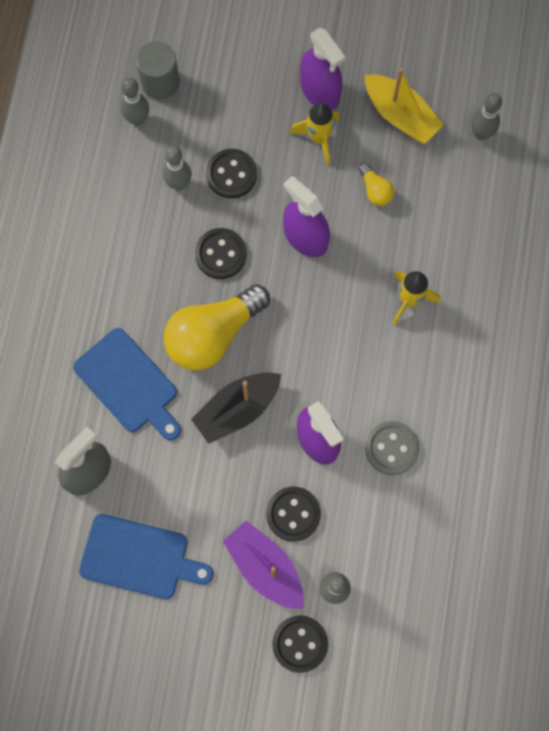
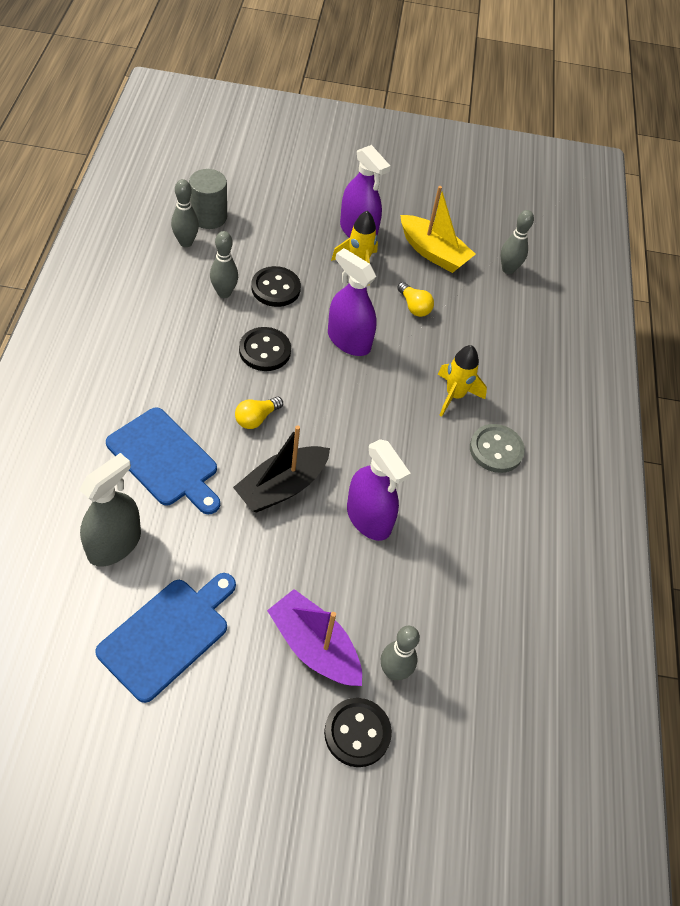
camera: 10 degrees left, 20 degrees down
(139, 558) = (168, 635): blue cutting board -> blue cutting board turned 60 degrees counterclockwise
(213, 334) = (256, 418): yellow light bulb -> yellow light bulb, size x0.44
(293, 514) = (345, 591): black button -> none
(391, 448) = (447, 527): grey button -> grey button (496, 450)

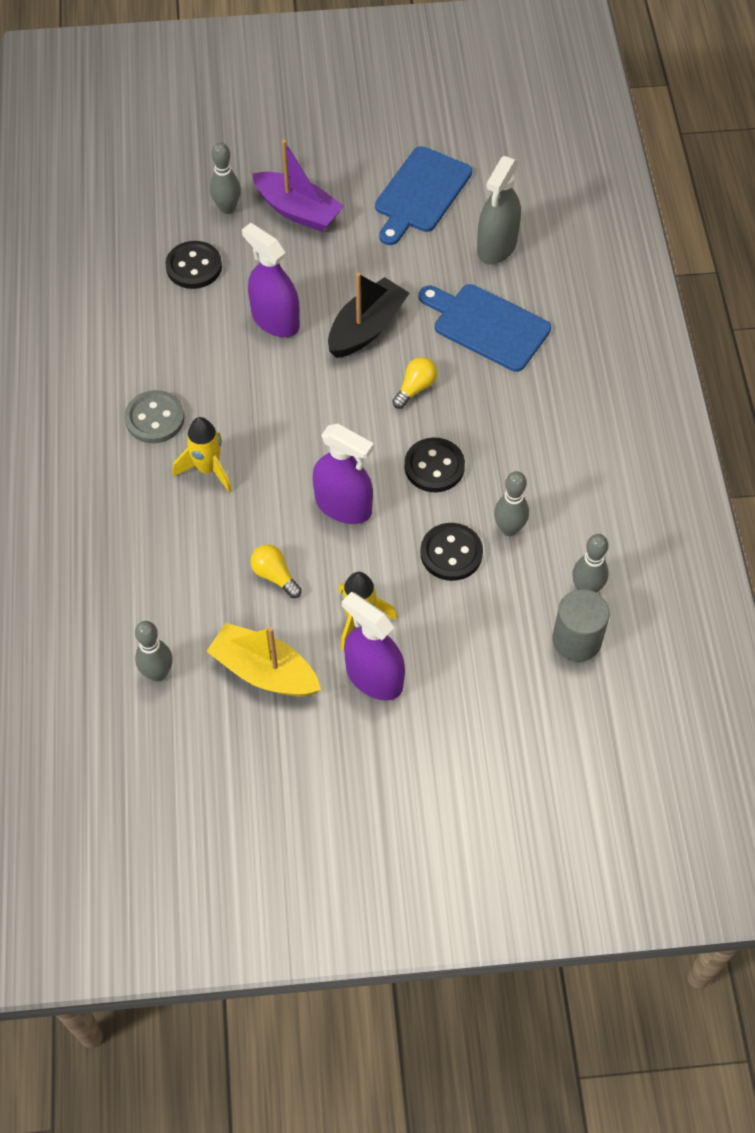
camera: 175 degrees right, 5 degrees up
(357, 733) = (248, 164): black button -> black button (194, 267)

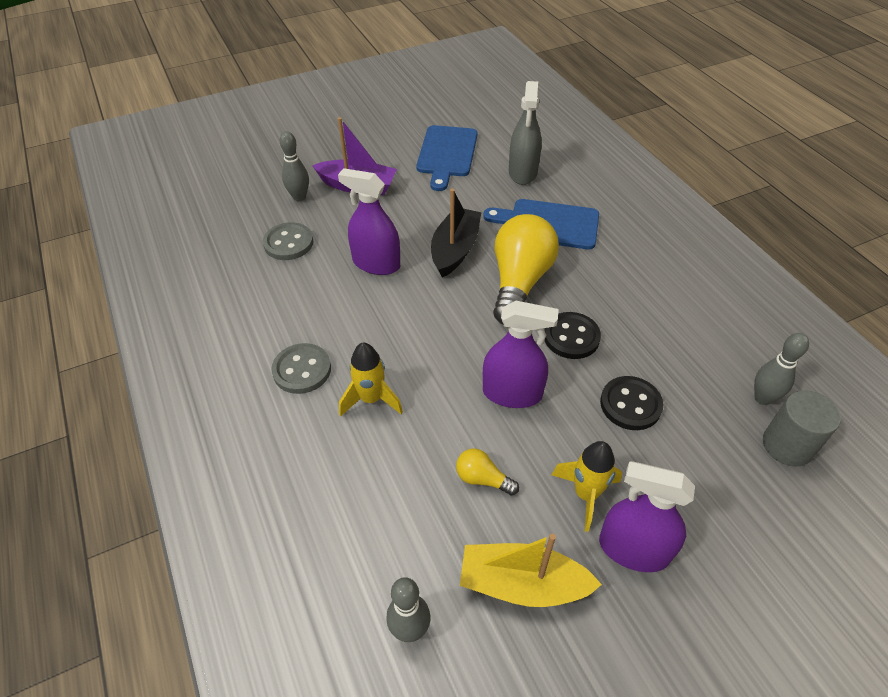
camera: 20 degrees left, 10 degrees down
(194, 267) = (288, 243): black button -> grey button
(415, 388) = (519, 282): yellow light bulb -> yellow light bulb, size x2.26
(509, 529) = (665, 368): grey bowling pin -> none

